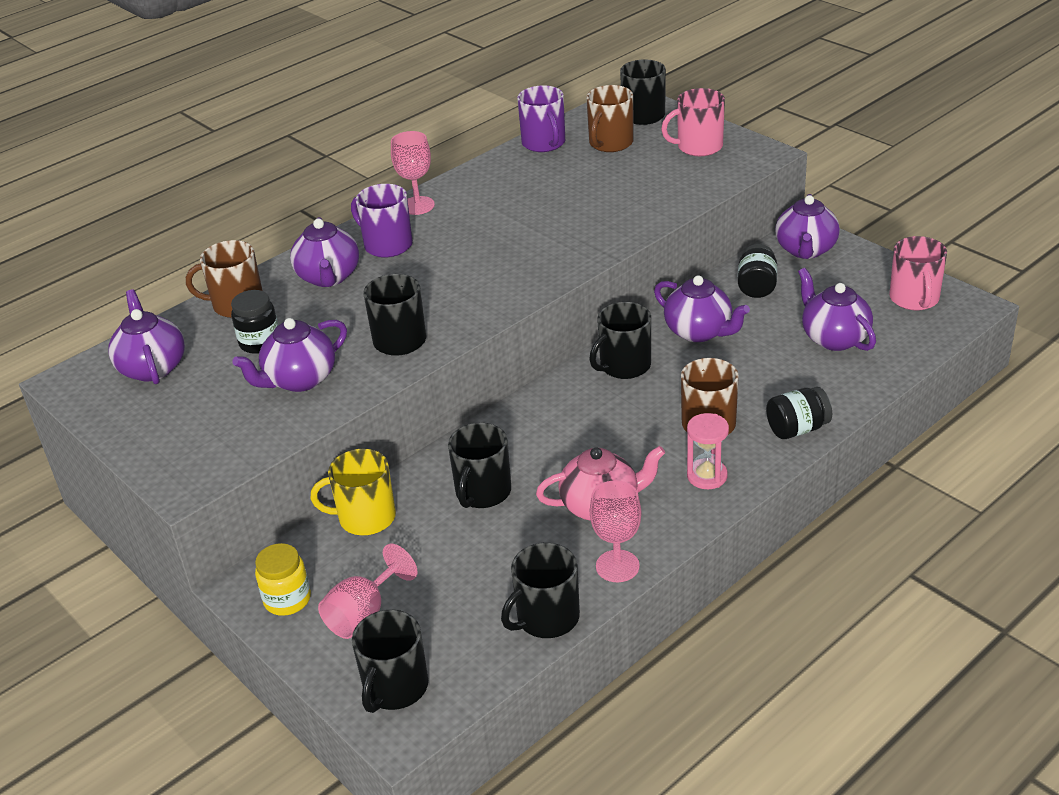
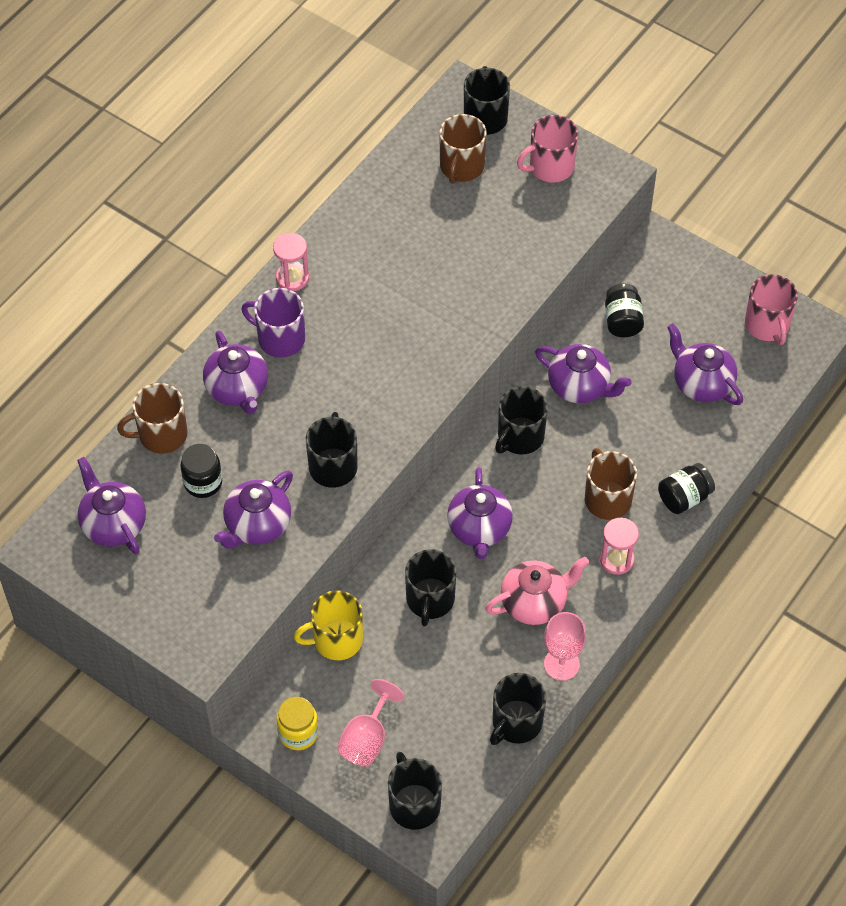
camera: 15 degrees left, 20 degrees up
(395, 688) = (414, 804): black mug -> black mug turned 150 degrees clockwise
(417, 205) = (292, 278): pink goblet -> pink hourglass
(544, 143) = (394, 171): purple mug -> none
(806, 250) = (661, 266): purple teapot -> purple teapot (479, 529)

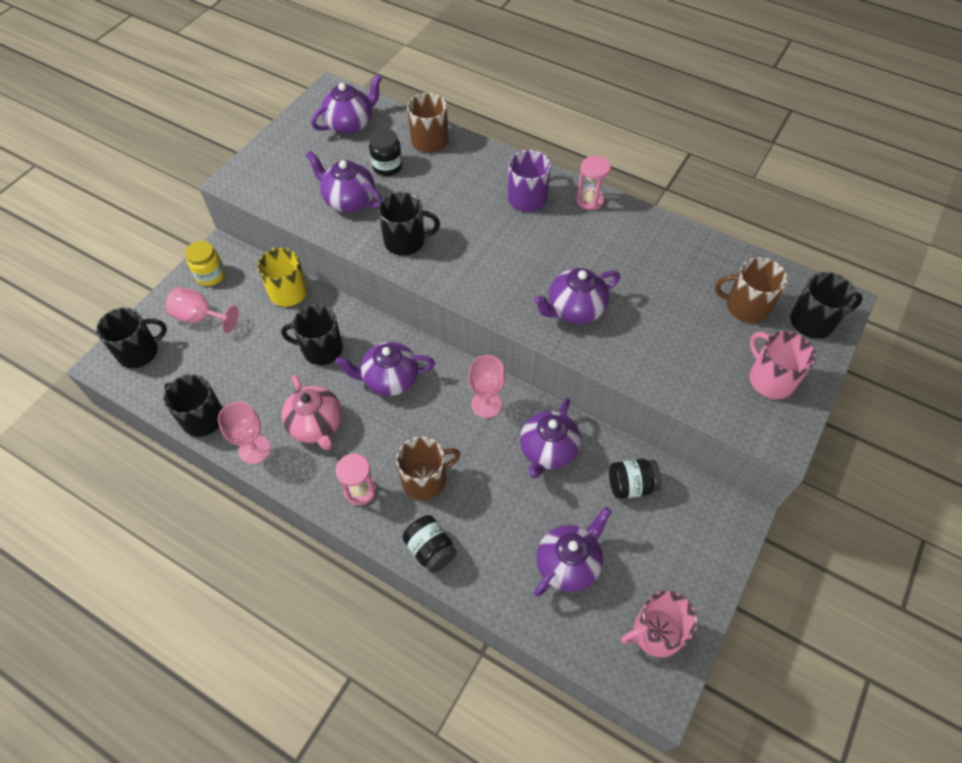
camera: 85 degrees right, 0 degrees up
(238, 389) = (474, 178): purple teapot -> purple teapot (574, 309)
(519, 437) = (486, 404): black mug -> pink goblet

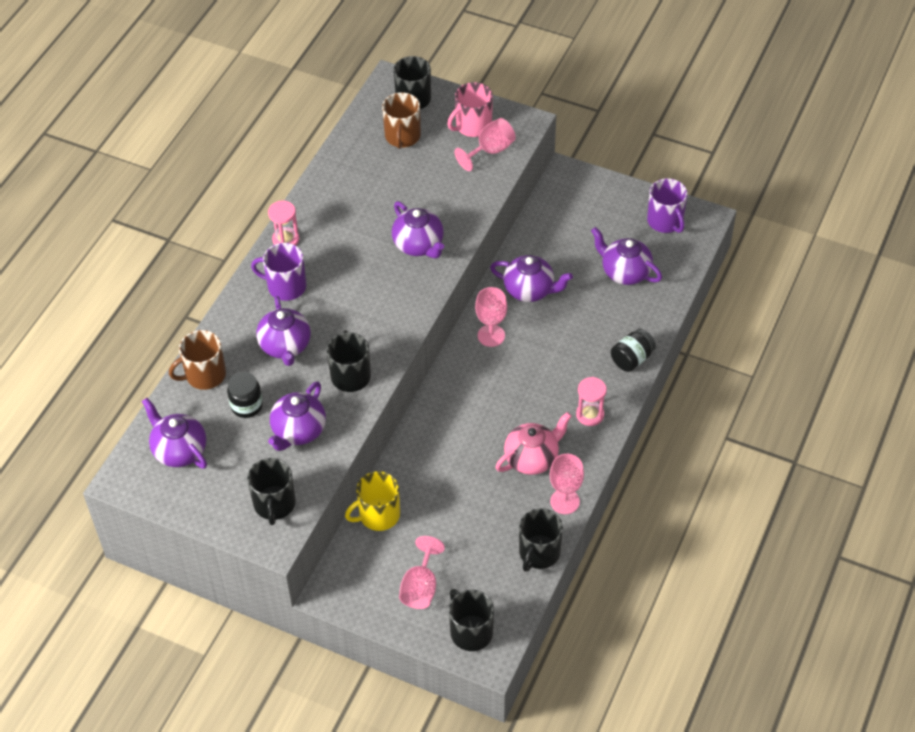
camera: 95 degrees left, 5 degrees down
(210, 275) = (363, 593): yellow jar -> none
(321, 349) = (447, 471): black mug -> black mug (274, 504)
(389, 379) = (475, 410): purple teapot -> purple teapot (285, 346)
(425, 479) = (571, 370): brown mug -> none
(631, 485) = (552, 236): black jar -> none
(655, 633) = (665, 221): pink mug -> purple mug
(727, 394) = (490, 151): none -> pink goblet

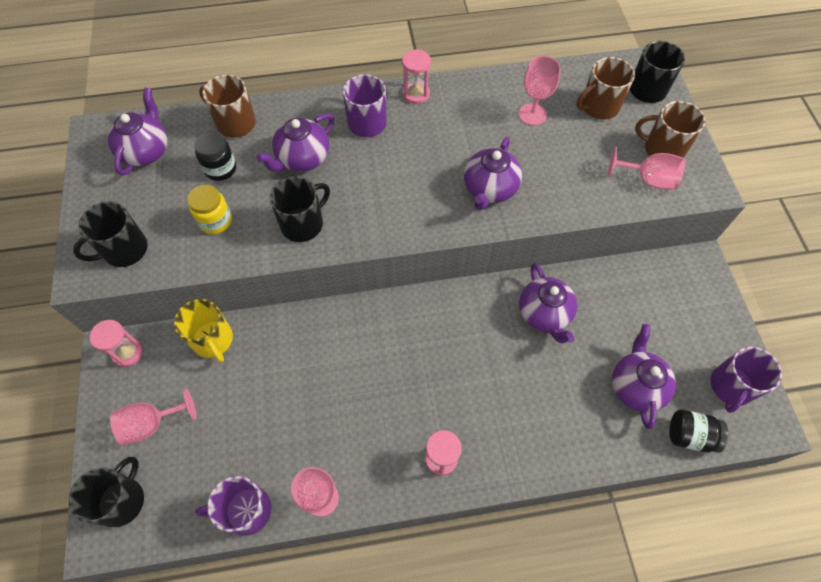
camera: 55 degrees right, 10 degrees up
(298, 431) = (215, 221): purple teapot -> yellow jar
(341, 580) = (127, 352): none -> pink hourglass
(378, 515) = (213, 340): yellow mug -> yellow mug turned 150 degrees counterclockwise
(472, 126) = (662, 149): pink mug -> brown mug
(491, 335) = (468, 313): pink goblet -> pink goblet (532, 114)
(532, 458) = (354, 435): pink teapot -> none
(539, 553) = (246, 510): black mug -> purple mug
(632, 359) = (537, 458): black jar -> black jar (690, 435)

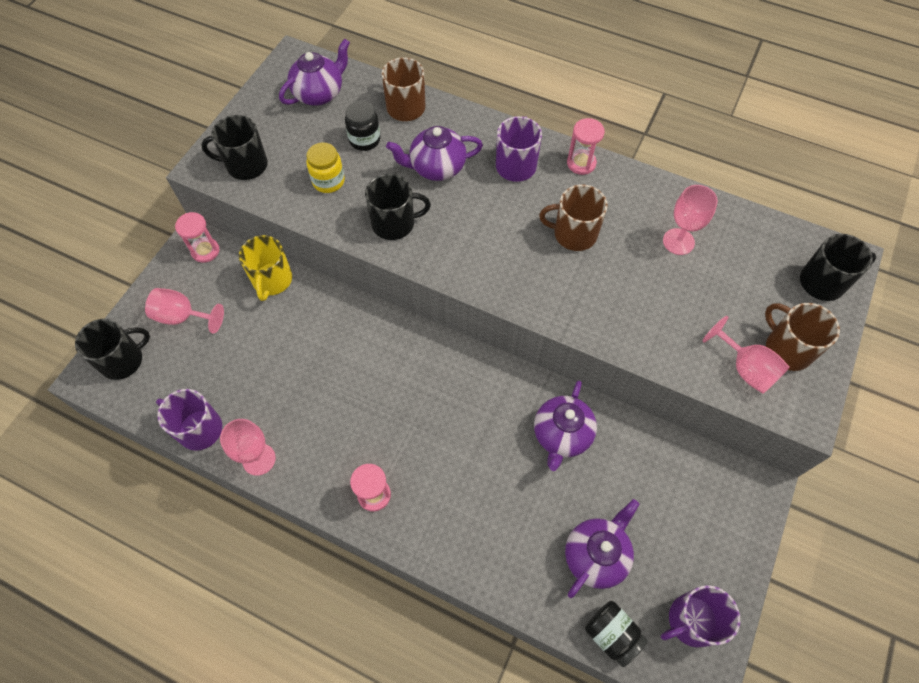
camera: 35 degrees right, 0 degrees up
(489, 189) = (579, 287): purple teapot -> none
(598, 107) = (753, 271): brown mug -> brown mug (573, 234)

